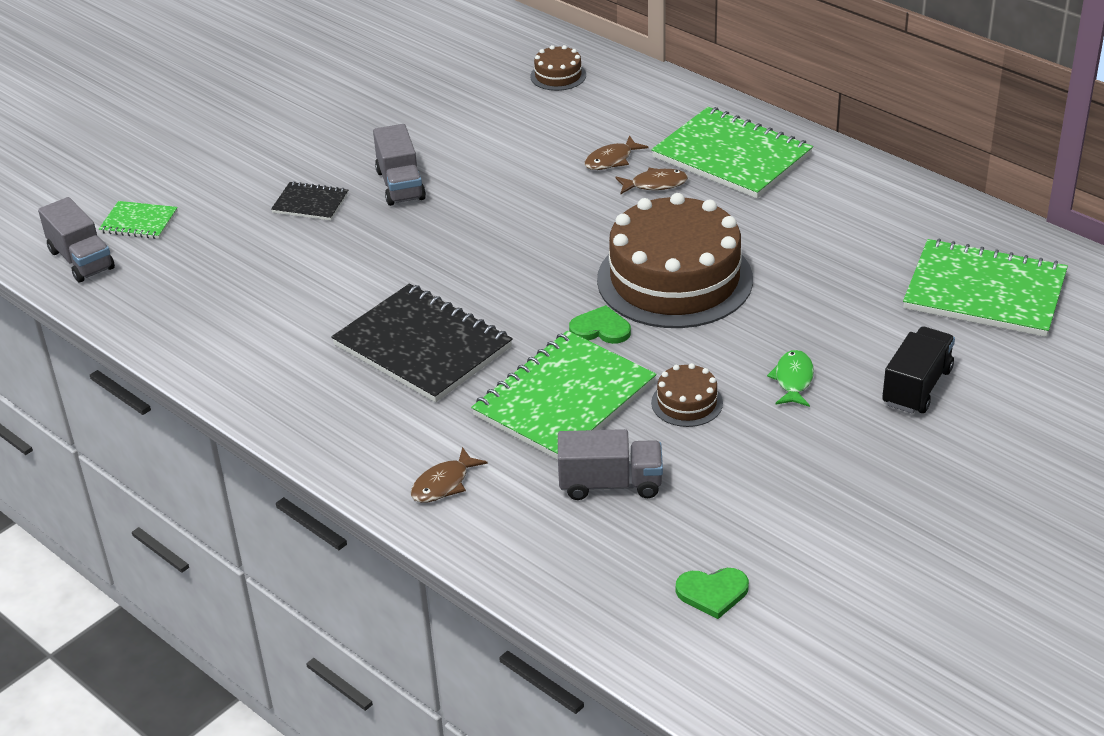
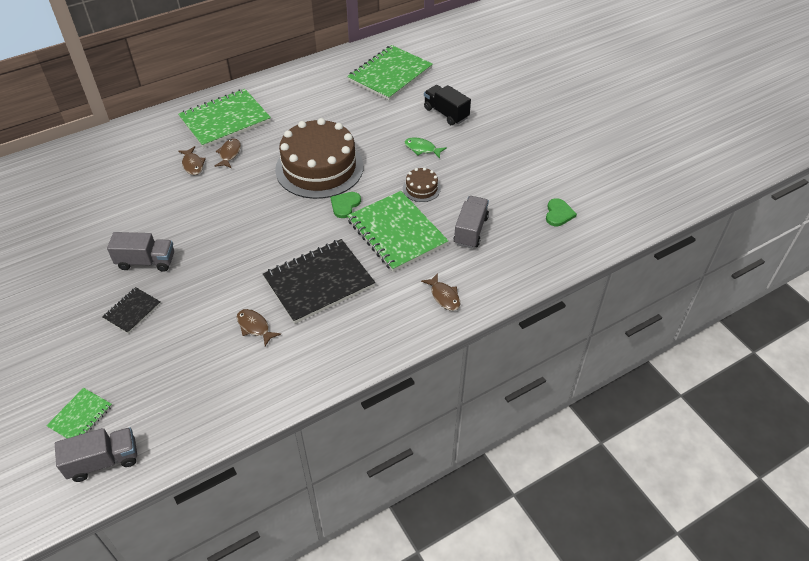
camera: 75 degrees left, 10 degrees up
(317, 311) = (254, 327): none -> brown fish
(558, 75) = (85, 166): brown cake -> none

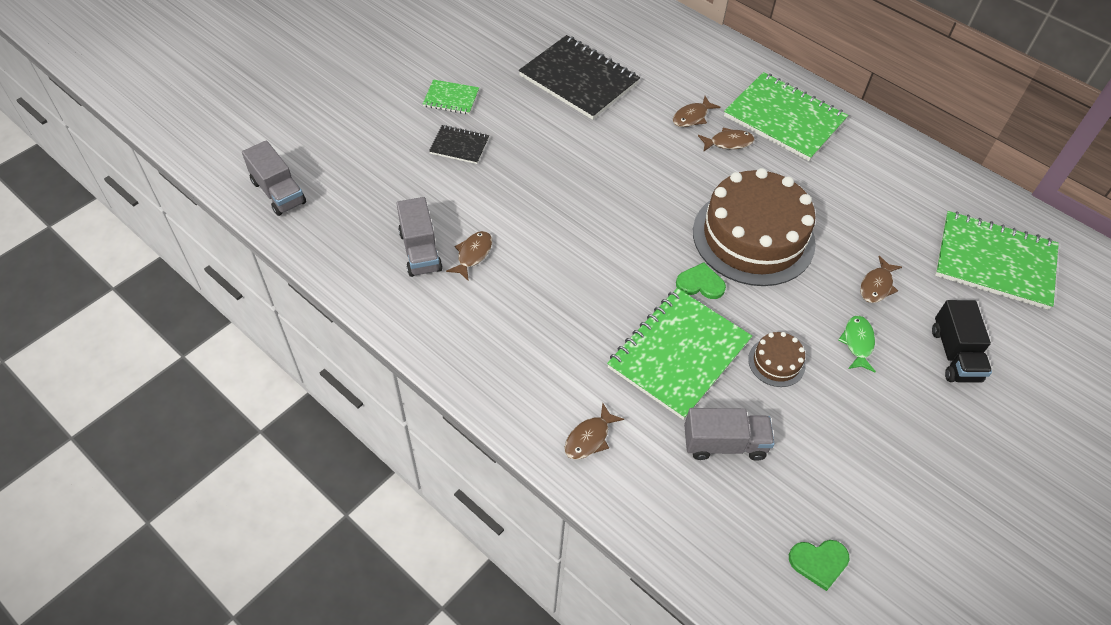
camera: 70 degrees right, 5 degrees up
(80, 416) = (323, 157): green notebook -> green notebook (451, 98)
(146, 261) = (529, 132): grey truck -> grey truck (420, 251)
(319, 282) = (560, 294): black notebook -> black notebook (579, 79)
(384, 126) = (877, 286): none -> brown fish
(446, 113) = (954, 354): black truck -> black truck turned 150 degrees clockwise

